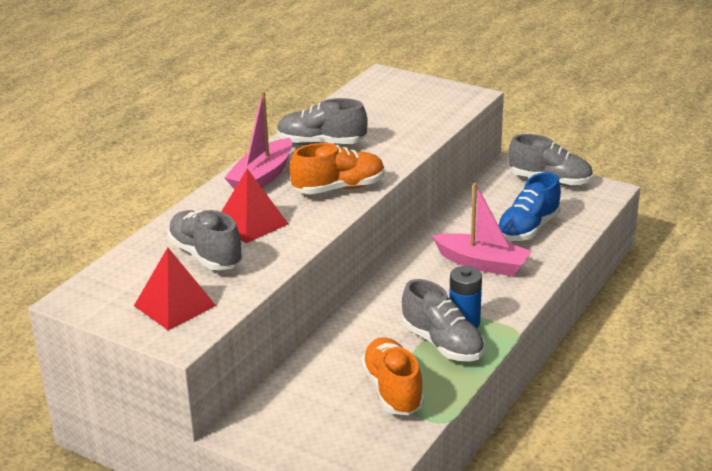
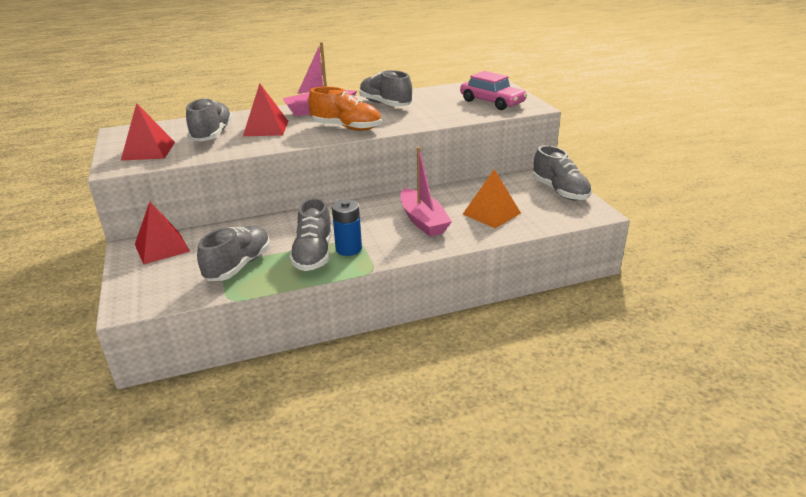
camera: 40 degrees right, 0 degrees up
(276, 415) = (161, 247): none -> red pyramid
(392, 390) = (238, 266): orange shoe -> grey shoe
(425, 102) = (492, 102): none -> pink car
(528, 229) = (491, 213): blue shoe -> orange pyramid

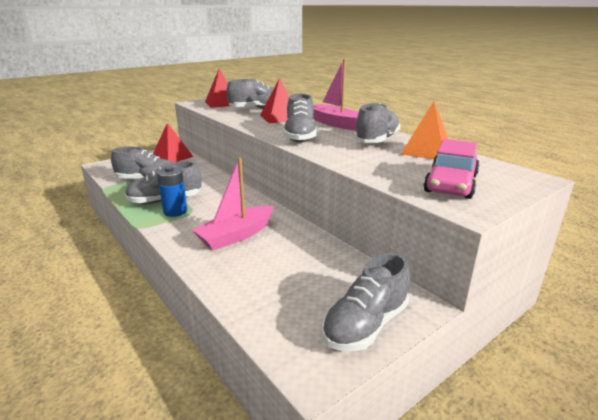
camera: 70 degrees right, 5 degrees down
(346, 128) = (300, 136): orange shoe -> grey shoe
(491, 213) = (269, 274): orange pyramid -> orange pyramid (426, 151)

